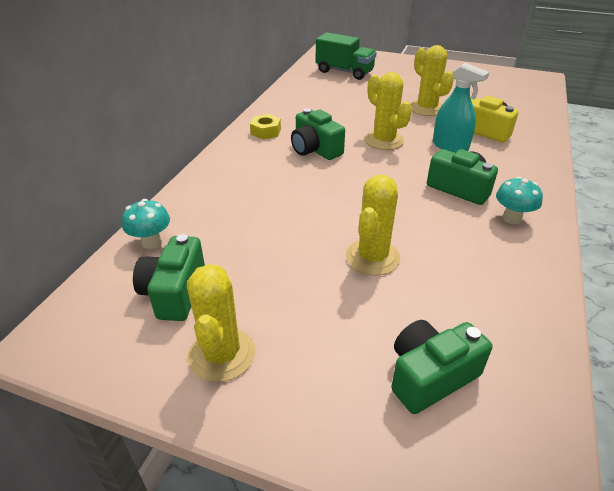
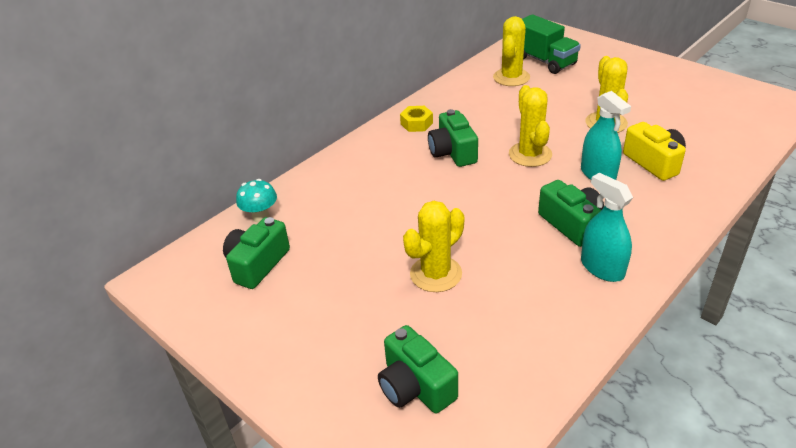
camera: 25 degrees right, 0 degrees up
(222, 354) = (266, 323): yellow cactus -> yellow cactus (511, 77)
(430, 376) = (415, 386): green camera -> green camera turned 120 degrees counterclockwise
(511, 218) = (602, 268): turquoise mushroom -> turquoise spray bottle

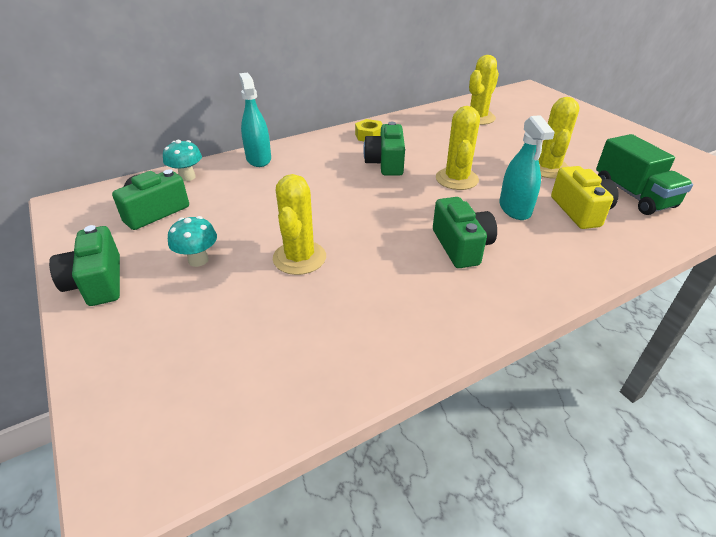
camera: 15 degrees right, 0 degrees up
(342, 302) = (198, 260): none -> turquoise mushroom
(415, 386) = (205, 355): green camera -> green camera (97, 282)
(436, 274) = (299, 258): yellow cactus -> yellow cactus turned 60 degrees counterclockwise
(544, 61) = (516, 111): green truck -> green truck (633, 195)
(602, 268) = (469, 294): turquoise spray bottle -> turquoise spray bottle (258, 159)

